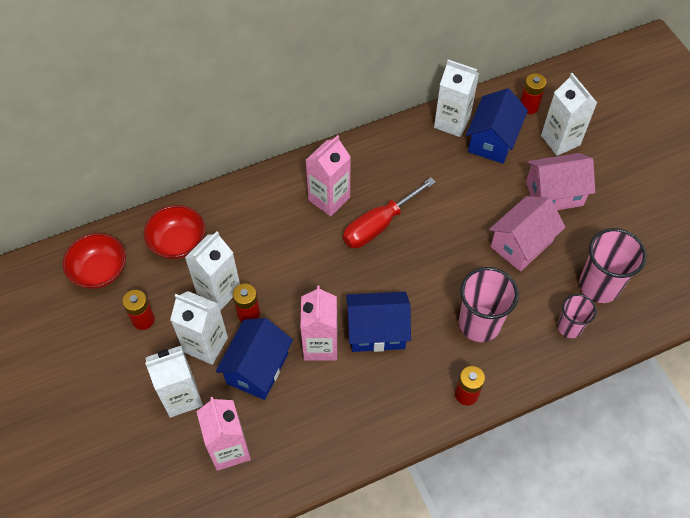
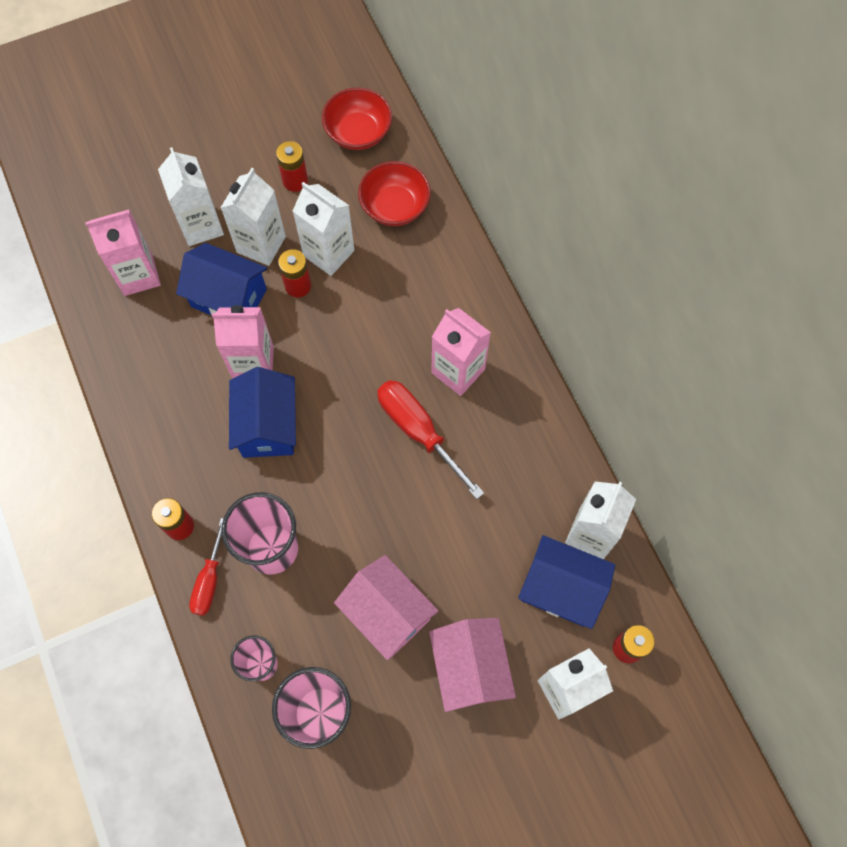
camera: 90 degrees right, 10 degrees up
(509, 368) = (209, 580): none -> red screwdriver

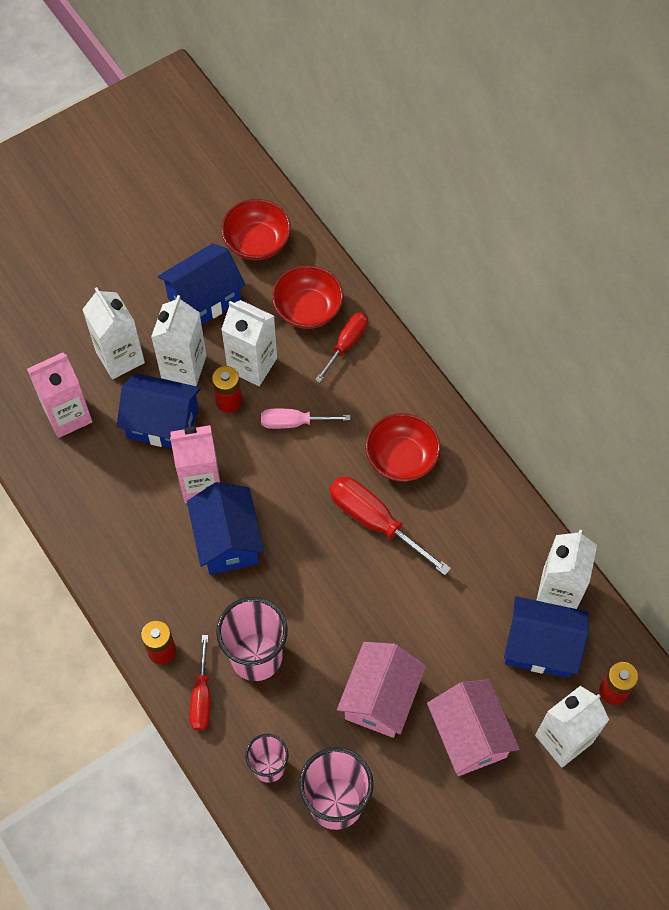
camera: 10 degrees left, 5 degrees down
(295, 181) = (204, 299): red battery -> blue house
(358, 317) = (294, 422): none -> pink screwdriver
(387, 613) = (380, 698): pink house -> pink house turned 75 degrees clockwise
(426, 247) = (346, 344): none -> red screwdriver
(458, 371) = (401, 458): pink carton -> red bowl

